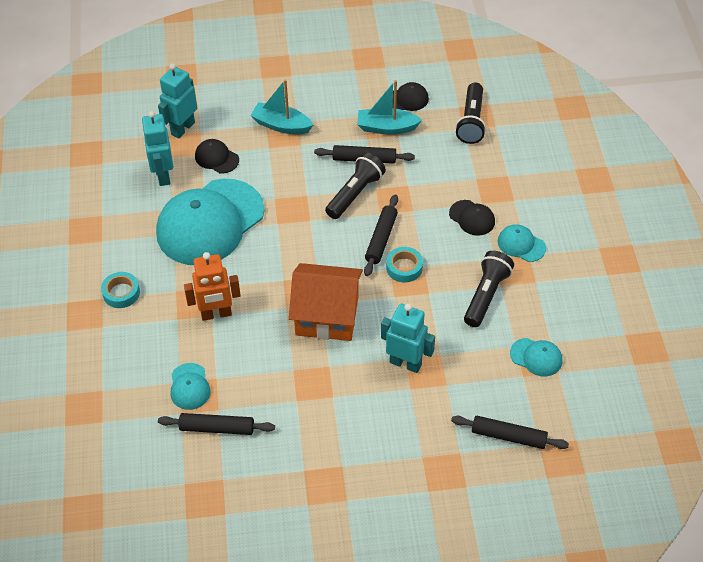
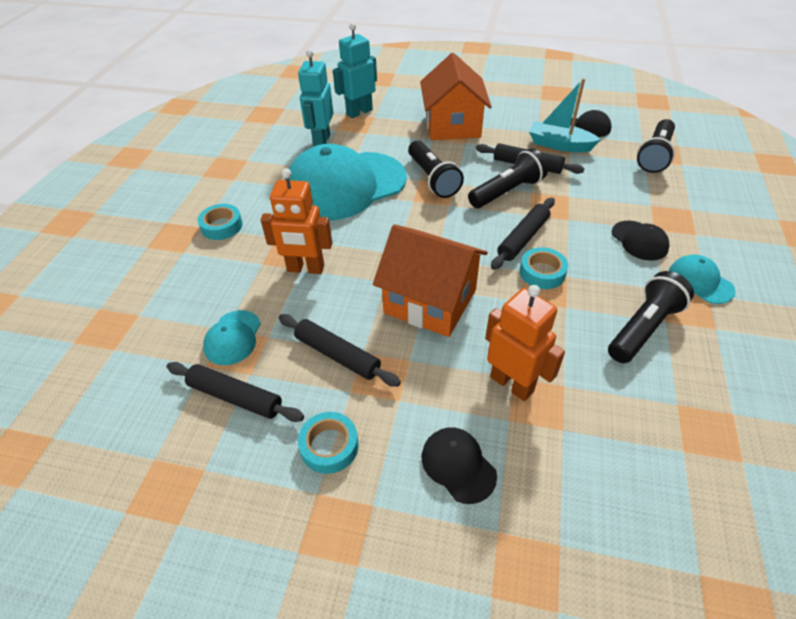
camera: 20 degrees right, 5 degrees down
(216, 158) = (378, 138): black cap -> black cap (458, 465)
(281, 125) = (452, 125): turquoise boat -> orange house
(286, 195) = (433, 179): none -> black flashlight
(299, 440) = (329, 446): none -> turquoise tape
(405, 363) = (512, 384): turquoise robot -> orange robot
(508, 436) = (647, 543): black rolling pin -> black rolling pin (337, 355)
(536, 357) = (708, 428): turquoise cap -> none

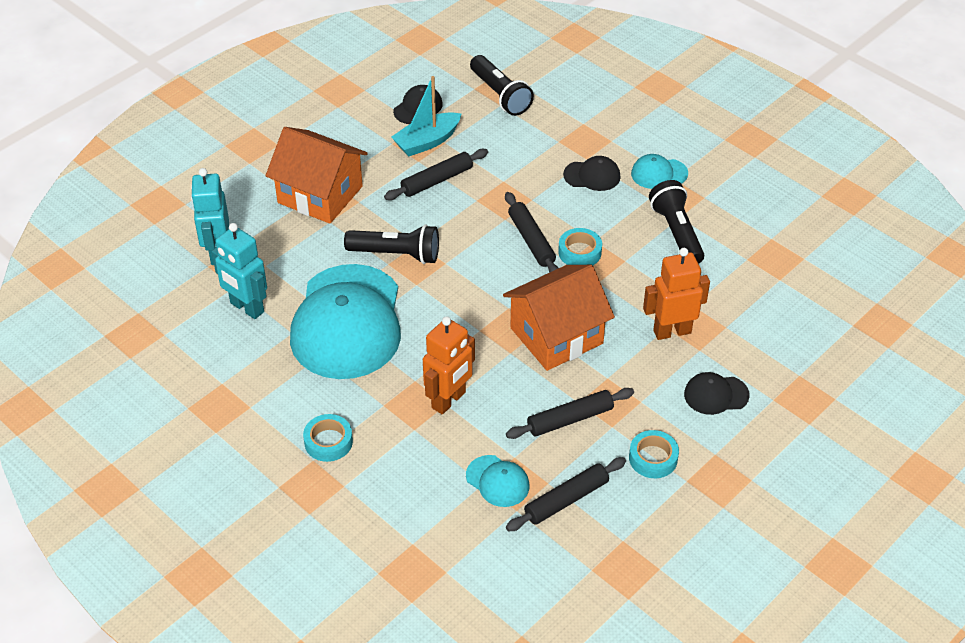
camera: 60 degrees left, 0 degrees up
(507, 191) = (462, 215): black flashlight -> none

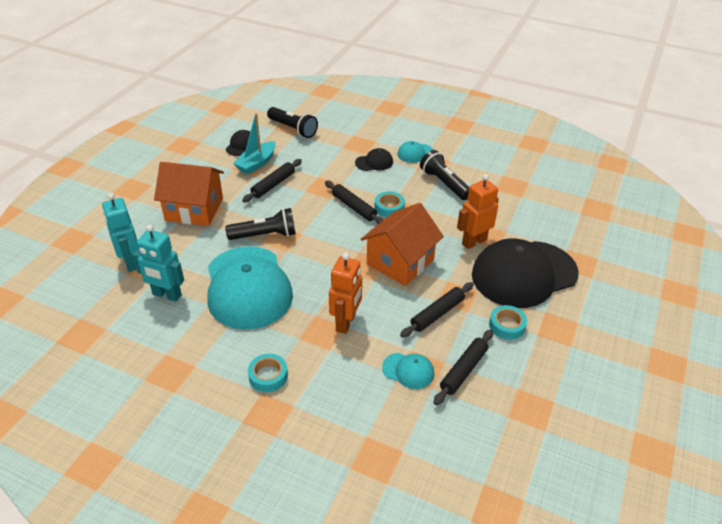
camera: 20 degrees left, 5 degrees down
(716, 395) = (524, 274): black cap -> black cap, size x2.38

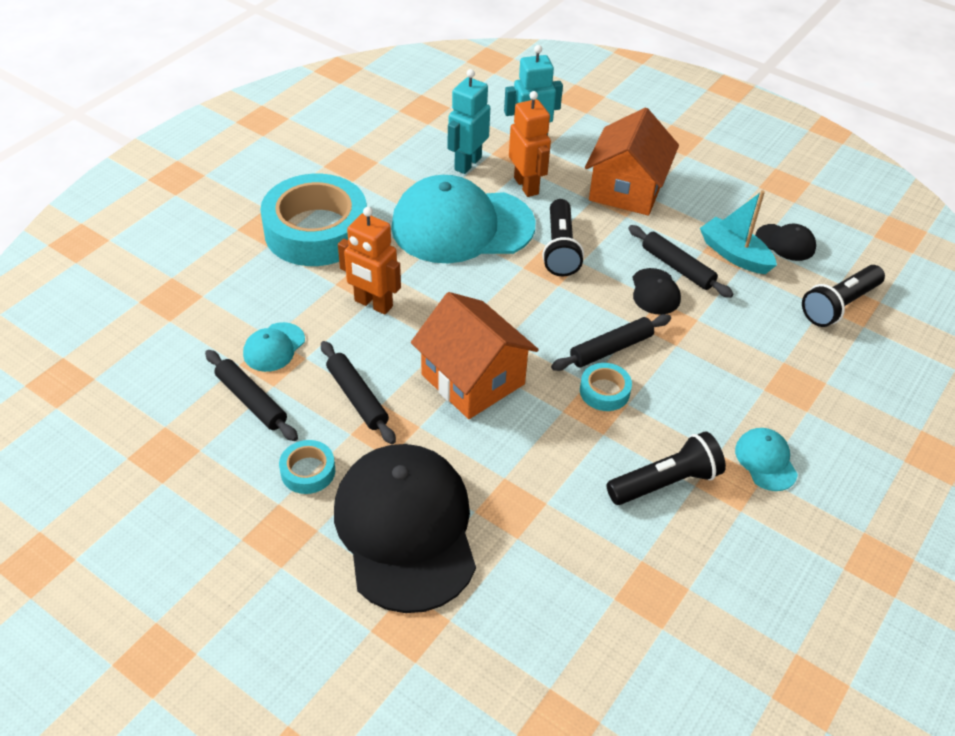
camera: 100 degrees right, 5 degrees up
(268, 376) = (316, 231): turquoise tape -> turquoise tape, size x2.34
(374, 162) = (736, 395): black cap -> black cap (655, 292)
(474, 242) = (499, 483): orange robot -> orange robot (526, 186)

